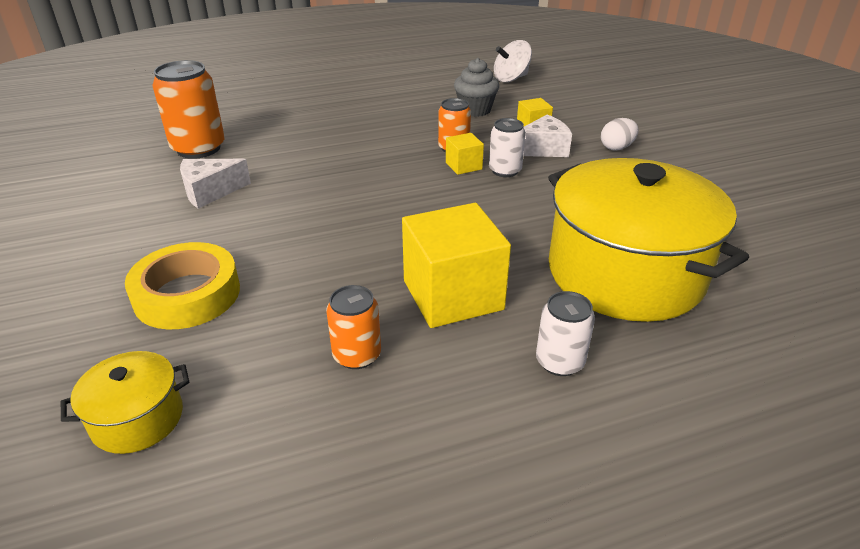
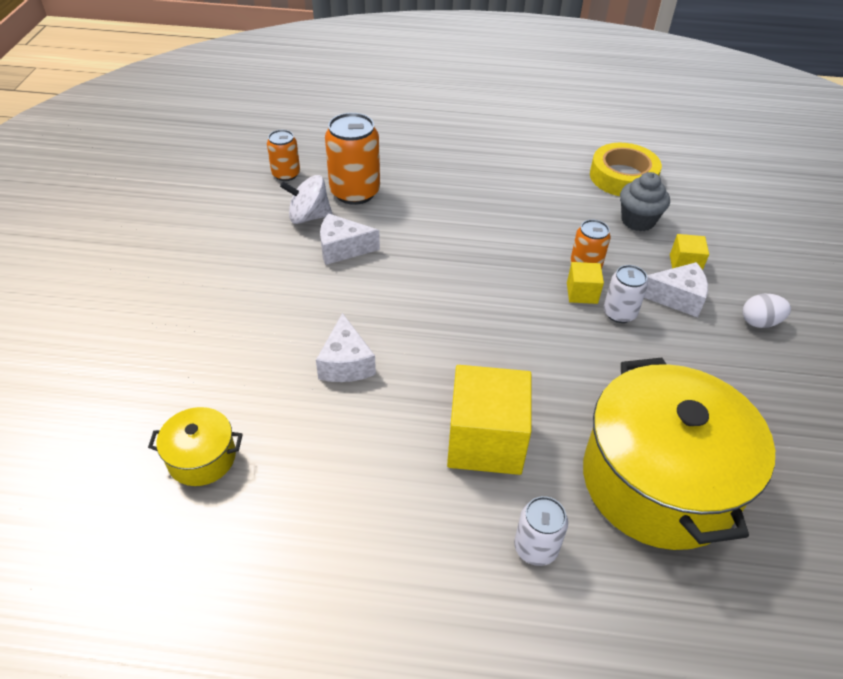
camera: 25 degrees right, 10 degrees up
(187, 294) = (280, 355): yellow tape -> yellow tape (623, 177)
(268, 279) = (346, 363): none -> white cheese
(357, 355) = (376, 468): orange can -> orange can (286, 174)
(511, 79) = (705, 185): white spinning top -> white spinning top (309, 217)

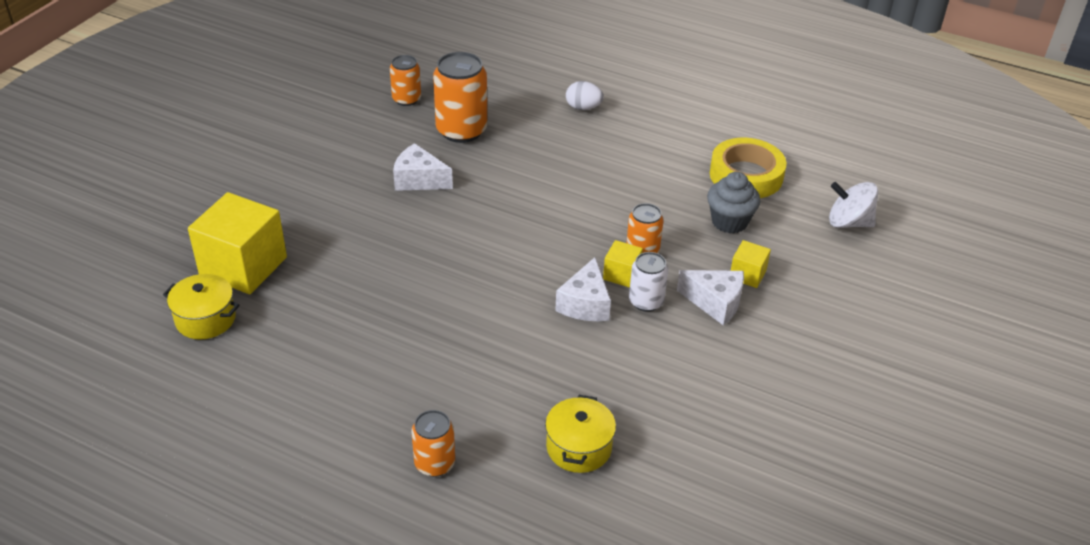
camera: 20 degrees right, 5 degrees down
(309, 217) = (405, 144): white spinning top -> white spinning top (848, 222)
(346, 363) = (363, 278): white cheese -> white cheese (585, 304)
(485, 441) = (446, 372): yellow cube -> yellow cube (243, 266)
(535, 547) = (434, 463): white can -> orange can
(658, 481) = (579, 447): yellow pot -> yellow pot, size x0.44
(759, 322) = (785, 346): white egg -> white egg (583, 107)

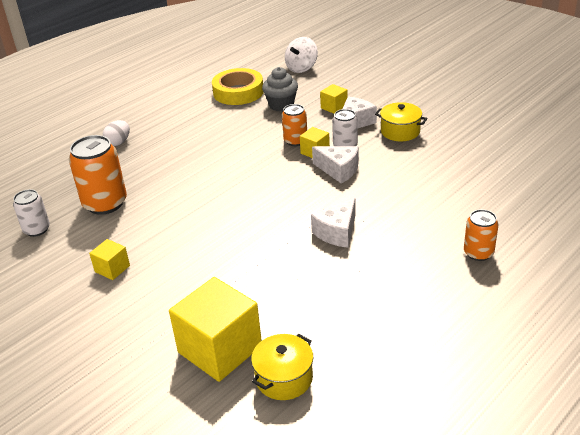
camera: 70 degrees left, 5 degrees down
(353, 165) = (112, 269): none -> yellow cube
(406, 99) = (37, 229): orange can -> white can
(419, 180) = (157, 232): white cheese -> white cheese (337, 232)
(579, 447) = (471, 190): yellow pot -> yellow pot (400, 131)

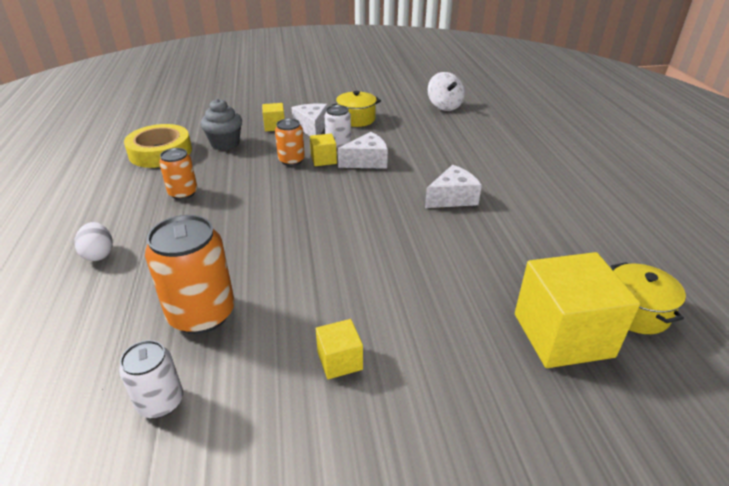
camera: 55 degrees left, 0 degrees up
(301, 68) = (188, 113): white spinning top -> white spinning top (444, 106)
(337, 232) = (452, 198): white cheese -> white cheese turned 105 degrees counterclockwise
(478, 253) = (546, 158): orange can -> orange can (183, 193)

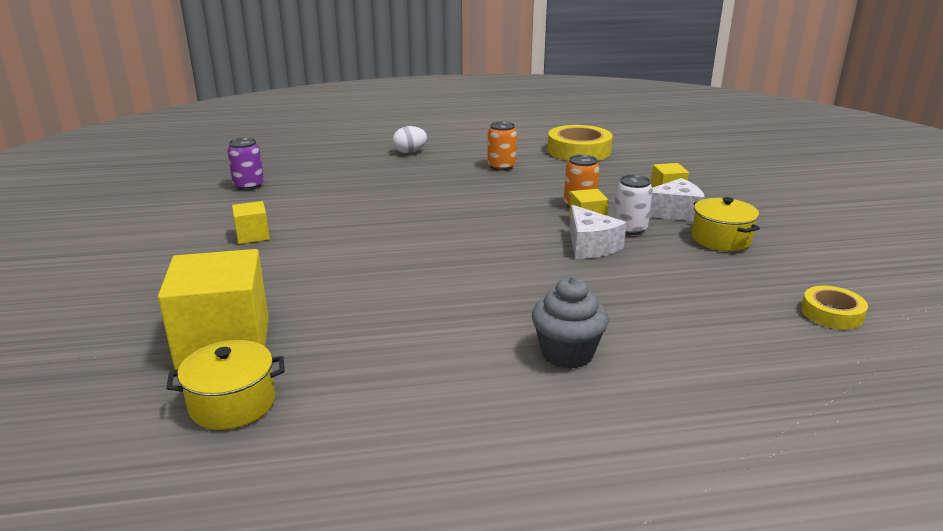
camera: 90 degrees right, 10 degrees down
(160, 402) = (249, 186): white can -> purple can
(202, 314) = (327, 188): orange can -> none
(225, 144) = (609, 173): grey cupcake -> grey cupcake (567, 354)
(444, 106) = (832, 313): white spinning top -> yellow tape
(452, 198) = (502, 299): white cheese -> none

